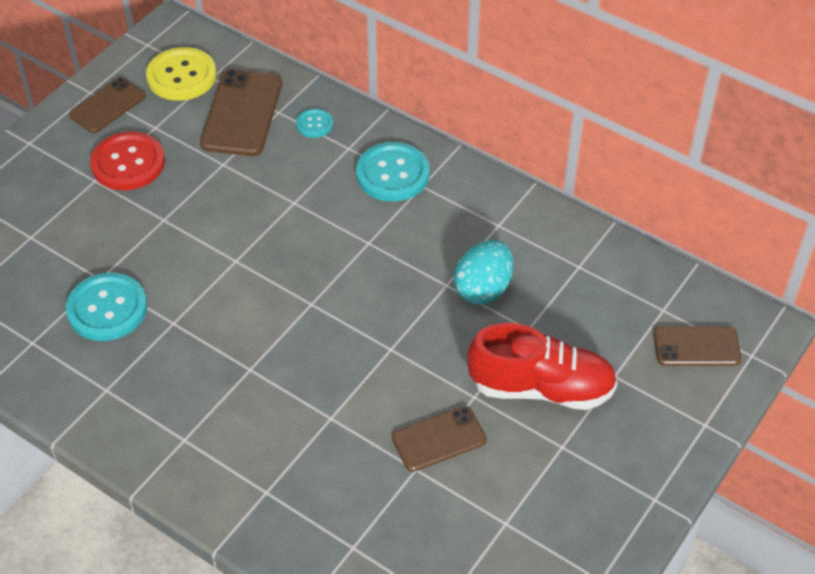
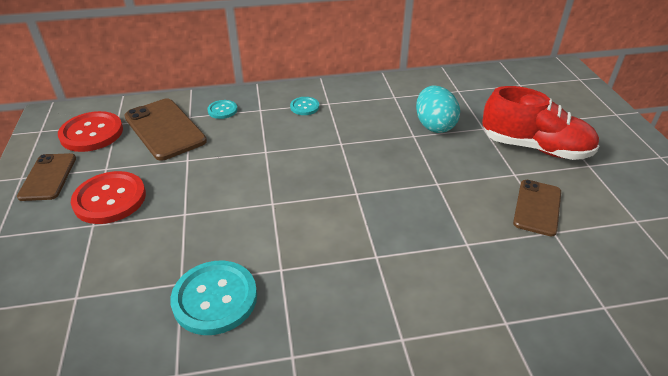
camera: 45 degrees left, 10 degrees down
(181, 76) = (92, 133): yellow button -> red button
(392, 174) = (304, 107): turquoise button -> turquoise button, size x0.52
(541, 388) = (535, 148): red shoe -> red shoe turned 60 degrees clockwise
(696, 346) = (557, 89): brown phone -> none

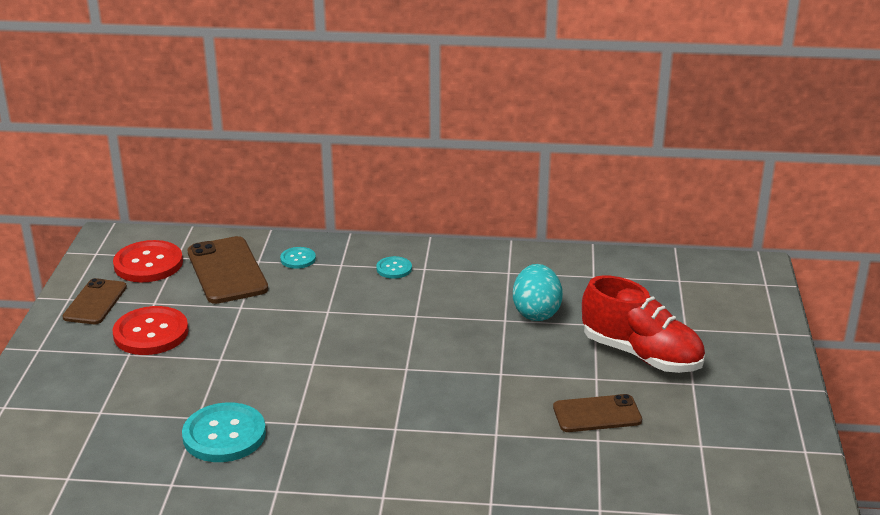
camera: 15 degrees right, 10 degrees down
(537, 207) = (597, 414): brown phone -> brown phone turned 45 degrees clockwise

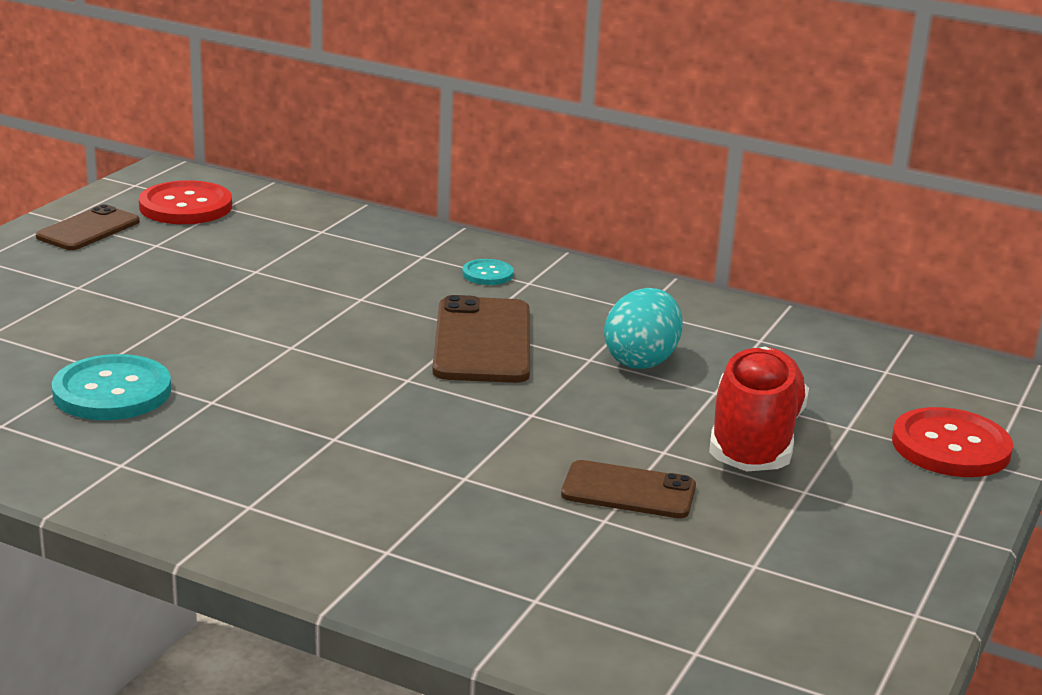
camera: 20 degrees right, 5 degrees down
(151, 333) = (123, 272): red button -> red button (951, 447)
(227, 271) = (273, 232): brown phone -> brown phone (482, 341)
(298, 259) = (372, 239): turquoise button -> none
(641, 355) = (754, 440): red shoe -> red shoe turned 135 degrees counterclockwise

